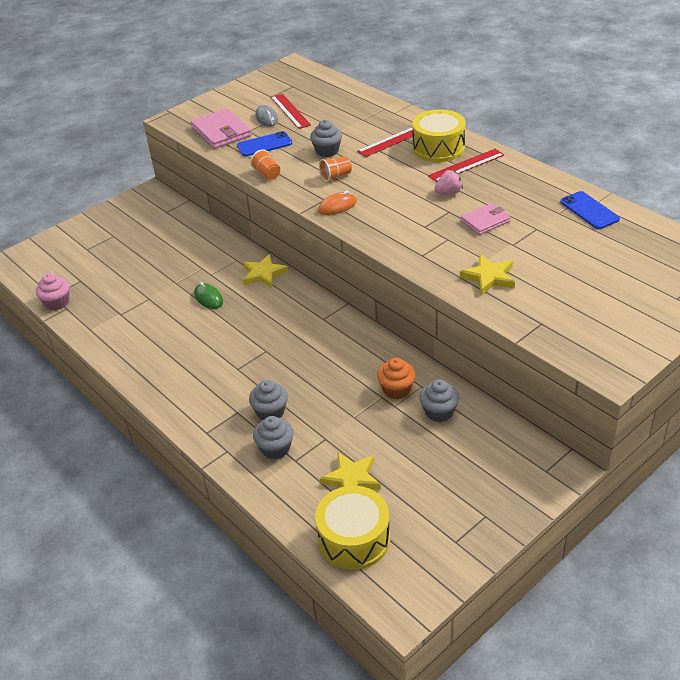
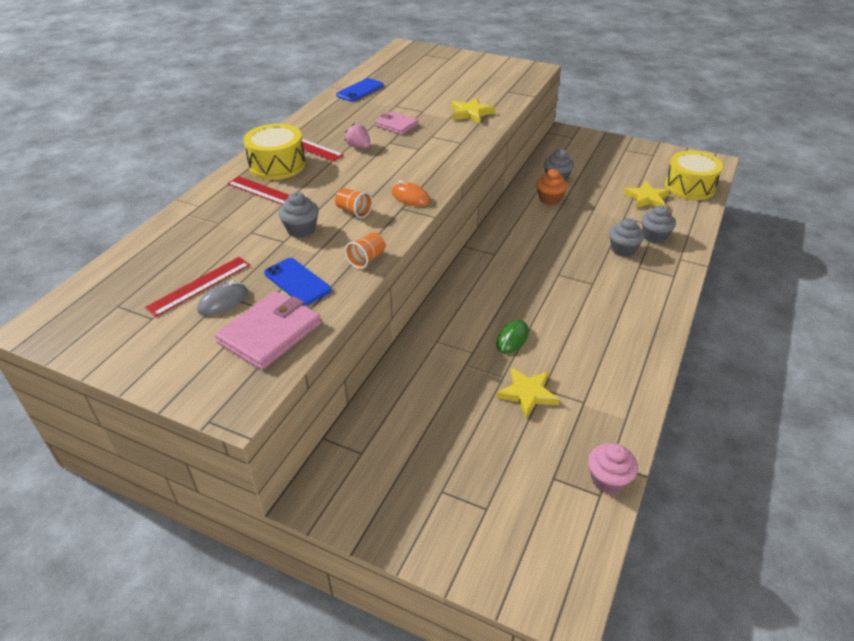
camera: 115 degrees left, 0 degrees up
(263, 274) = (451, 311): yellow star -> yellow star (527, 394)

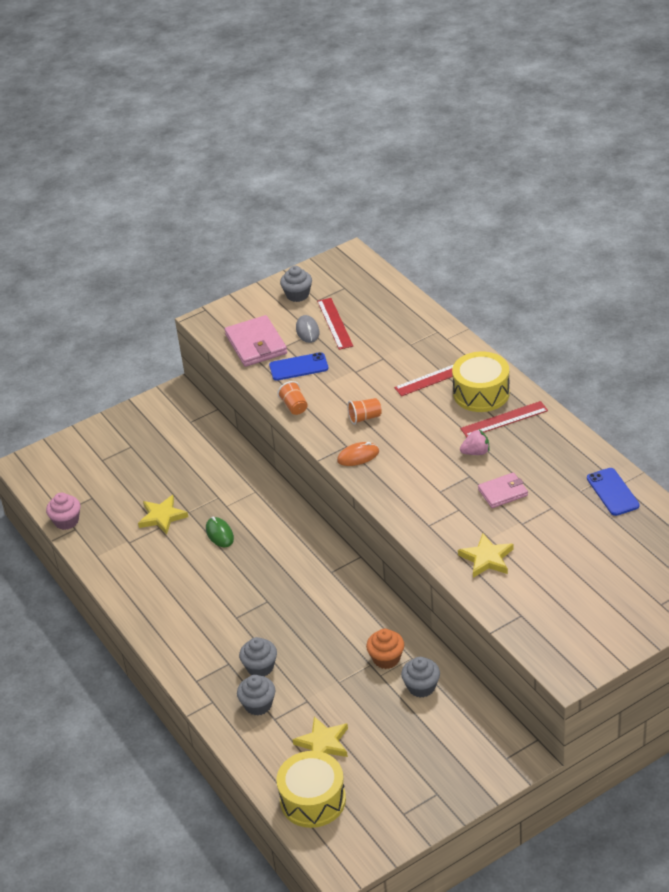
camera: 125 degrees right, 0 degrees up
(301, 230) = (363, 383): grey cupcake -> grey cupcake (297, 295)

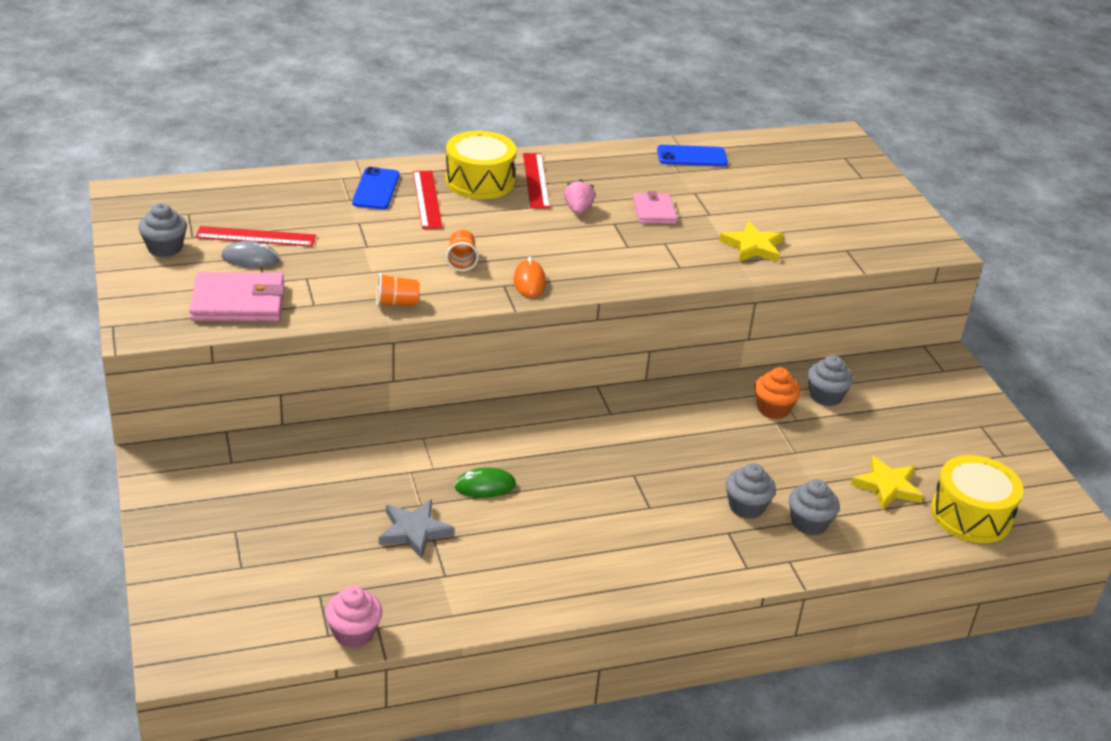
camera: 80 degrees left, 5 degrees down
(162, 517) = (414, 531): yellow star -> grey star
(298, 367) = (319, 282): blue phone -> blue phone (376, 189)

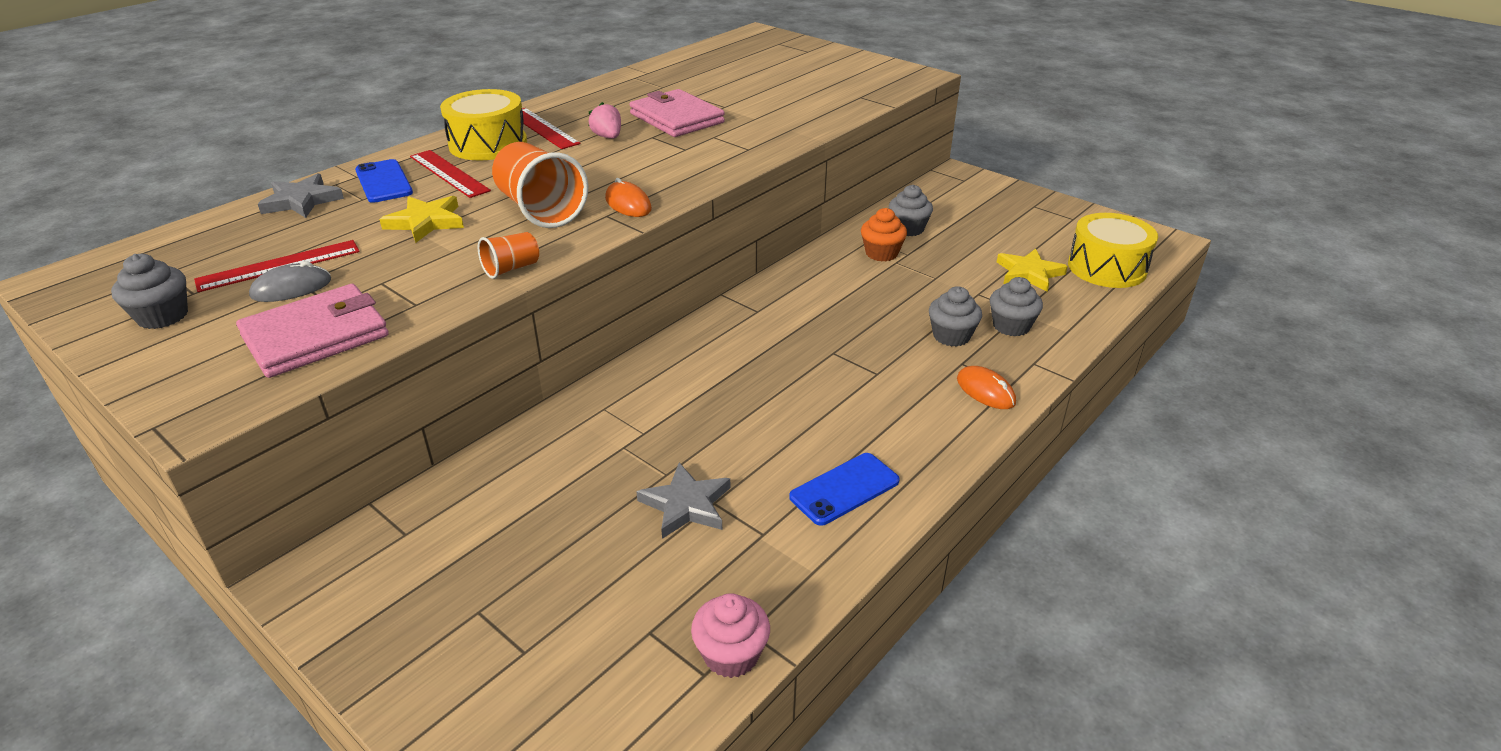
camera: 30 degrees left, 0 degrees up
(309, 185) = (301, 201): none -> grey star
(461, 260) = (540, 210): orange cup -> orange cup, size x1.96
(485, 486) = (712, 425): green mouse -> none
(654, 211) = (676, 118): pink wallet -> pink wallet, size x1.61
(692, 156) = (660, 74): blue phone -> blue phone (844, 489)
(720, 562) = (985, 391): none -> orange mouse
(753, 246) = (788, 116): yellow star -> yellow star (426, 222)

